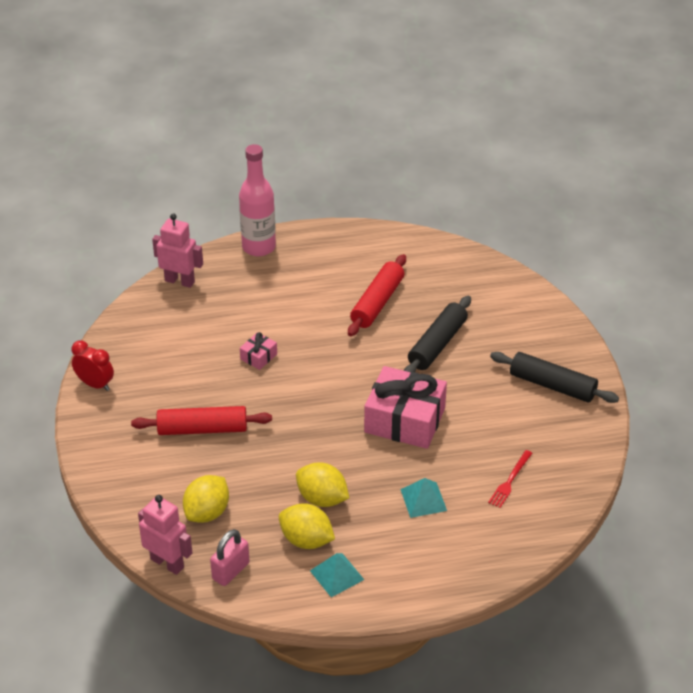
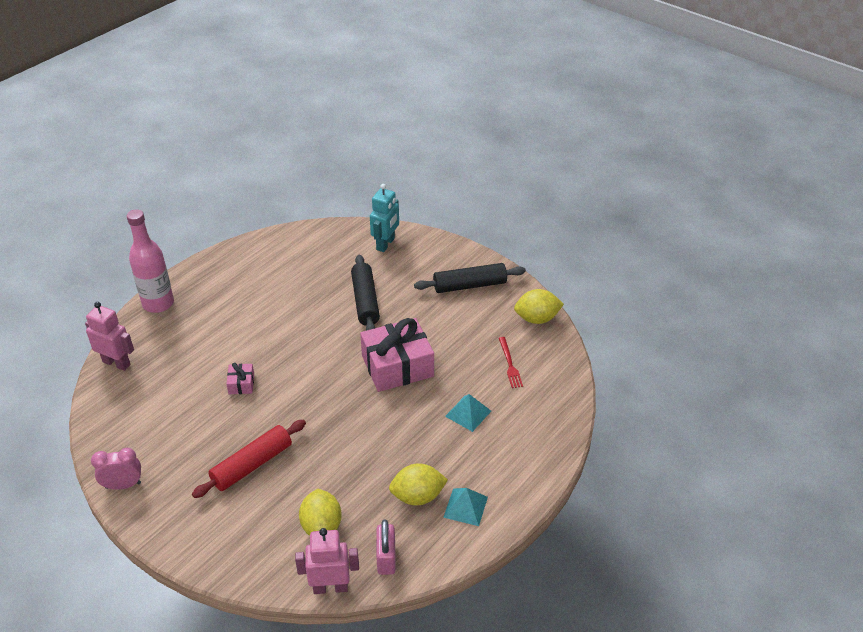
camera: 40 degrees left, 0 degrees up
(95, 384) = (123, 485): red clock -> pink clock
(180, 281) = (116, 363): pink robot -> pink robot turned 45 degrees clockwise
(322, 498) = (397, 458): yellow lemon -> yellow lemon (537, 319)
(377, 302) = (292, 295): red rolling pin -> none
(513, 301) = (386, 244): none -> turquoise robot

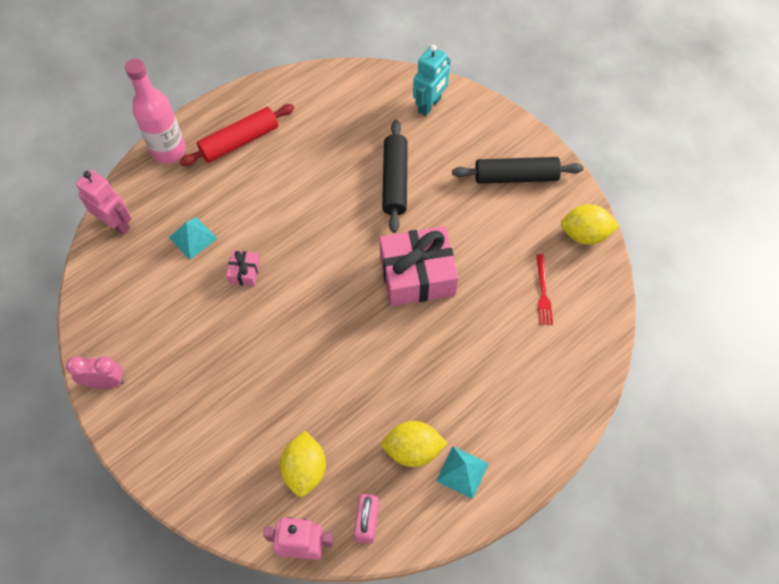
camera: 10 degrees right, 20 degrees up
(252, 465) = (242, 379): red rolling pin -> red rolling pin (240, 141)
(468, 413) = (485, 350): turquoise pyramid -> turquoise pyramid (193, 238)

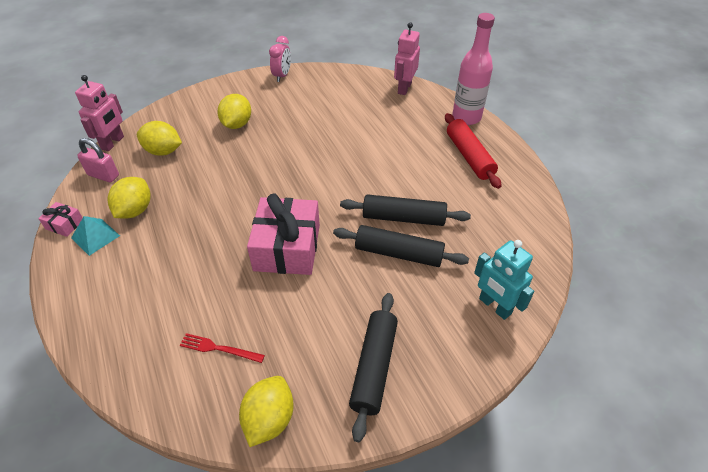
camera: 105 degrees right, 15 degrees down
(116, 223) = (404, 88): pink robot -> pink robot turned 150 degrees clockwise
(193, 238) = (379, 121): turquoise pyramid -> none
(230, 400) = (237, 124): none -> yellow lemon
(244, 272) = (337, 143): pink gift -> pink gift (64, 224)
(348, 185) = (403, 218): none -> black rolling pin

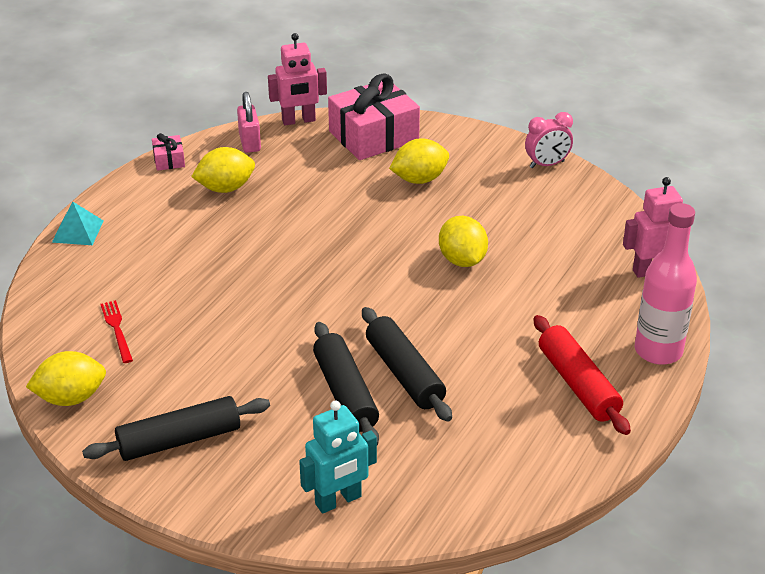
camera: 55 degrees right, 10 degrees down
(95, 236) = (172, 185): turquoise pyramid -> turquoise pyramid (77, 231)
(163, 151) = (322, 157): yellow lemon -> yellow lemon (462, 260)
(287, 247) = (274, 309): pink gift -> pink gift (373, 136)
(469, 156) = (577, 384): red rolling pin -> red rolling pin turned 60 degrees counterclockwise
(494, 306) = (338, 501): turquoise robot -> turquoise robot turned 135 degrees counterclockwise

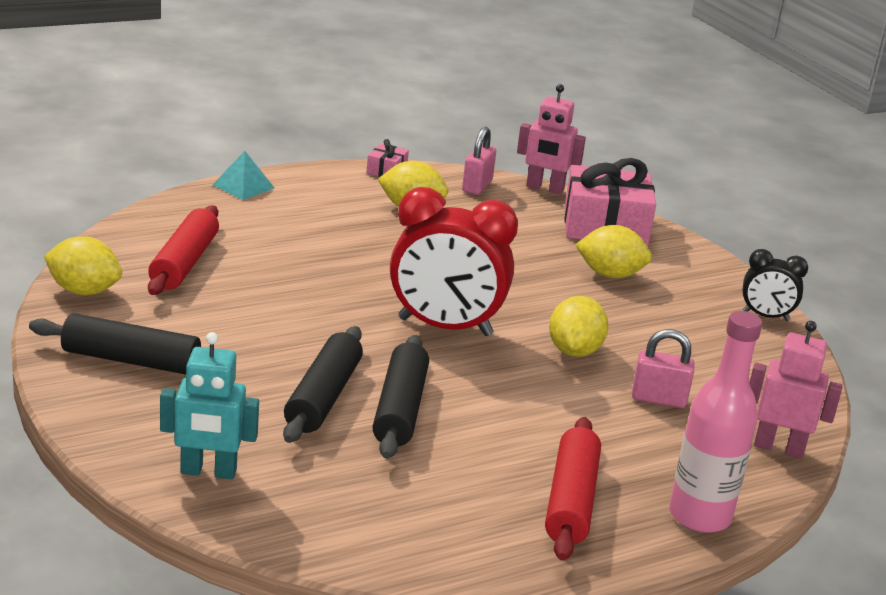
camera: 30 degrees right, 10 degrees down
(117, 329) = (185, 263): red fork -> red rolling pin
(360, 286) = (445, 327): none -> red clock
(547, 164) = (765, 316): pink clock -> black clock
(550, 271) = (658, 399): none -> pink padlock

